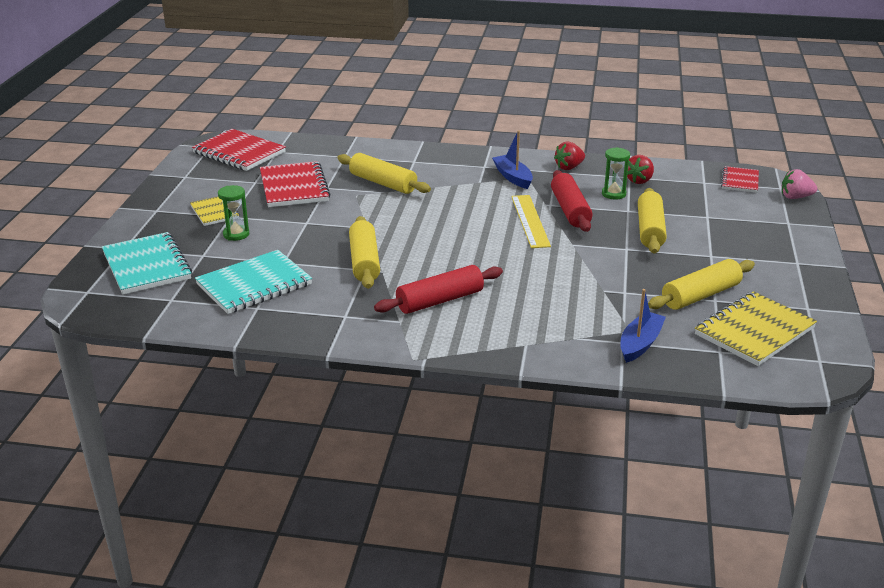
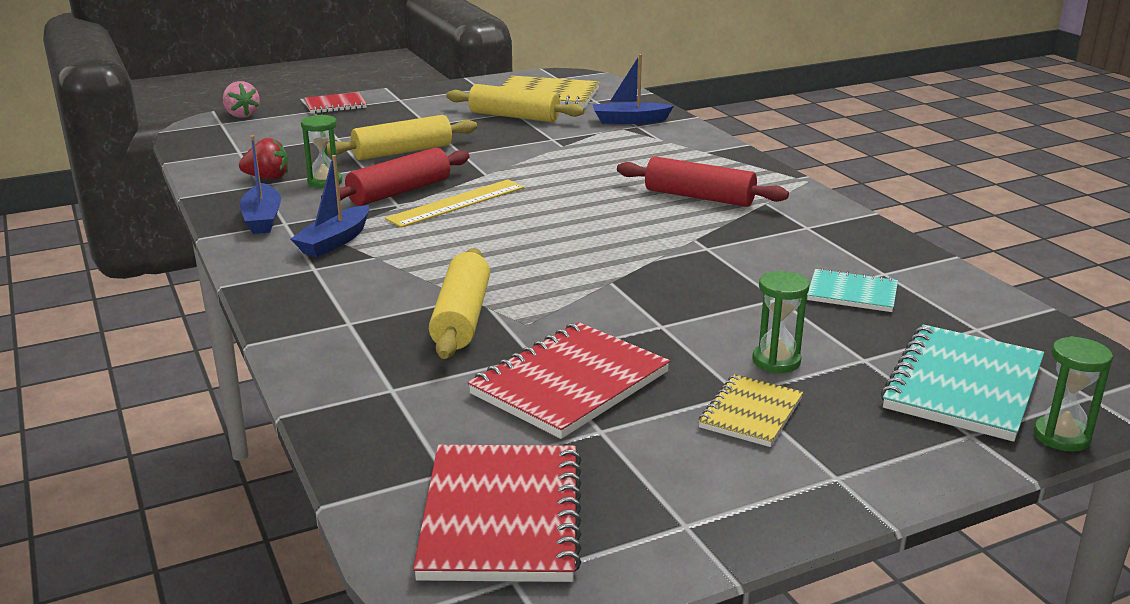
camera: 125 degrees left, 5 degrees down
(86, 266) = (1061, 437): none -> green hourglass
(254, 285) = (852, 293): turquoise notebook -> turquoise notebook, size x0.58
(364, 261) = (692, 254): yellow rolling pin -> none
(569, 167) = (262, 219): red strawberry -> blue boat
(740, 181) = (219, 139): red notebook -> red notebook (335, 105)

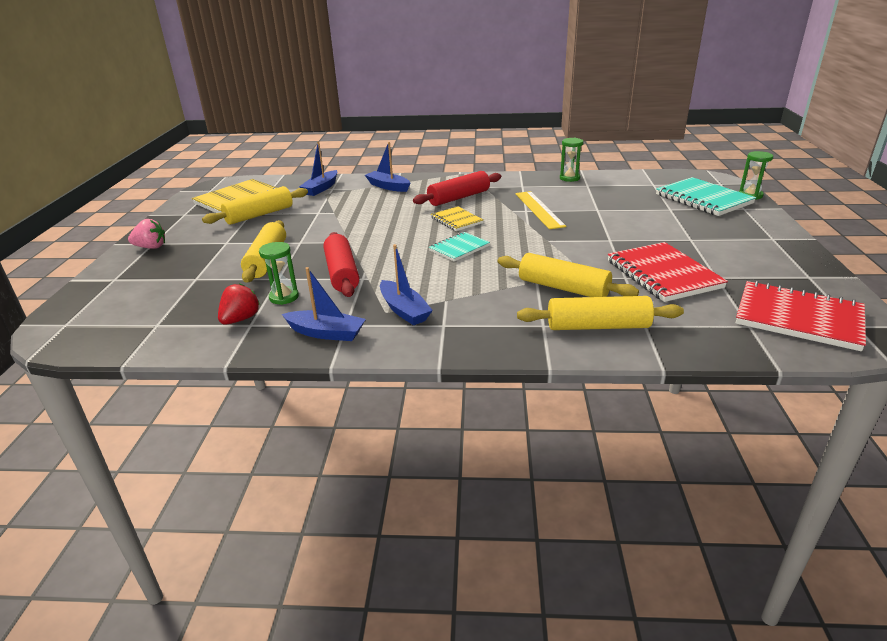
camera: 60 degrees left, 5 degrees up
(242, 115) = (64, 311): pink strawberry -> pink strawberry (151, 247)
(335, 105) = (119, 268): red notebook -> none
(368, 357) = (597, 326): none -> yellow rolling pin
(456, 203) = (386, 259): yellow ruler -> yellow ruler (539, 209)
(683, 150) = (388, 187): none -> blue boat
(751, 413) = (712, 241): yellow notebook -> yellow notebook (456, 220)
(776, 361) = (663, 225): green hourglass -> green hourglass (569, 178)
(852, 293) = (604, 195): turquoise notebook -> turquoise notebook (459, 248)

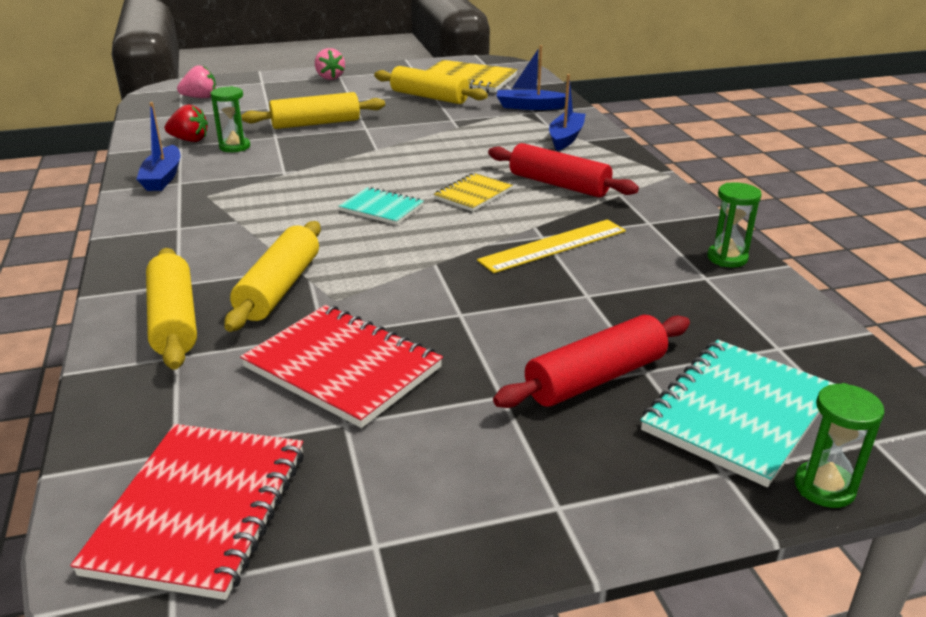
camera: 70 degrees right, 0 degrees up
(116, 312) = (200, 98): none -> pink strawberry
(342, 273) = (292, 160): red rolling pin -> red rolling pin (595, 378)
(404, 310) = (211, 203): blue boat -> none
(663, 274) = (342, 368): red notebook -> red notebook turned 75 degrees clockwise

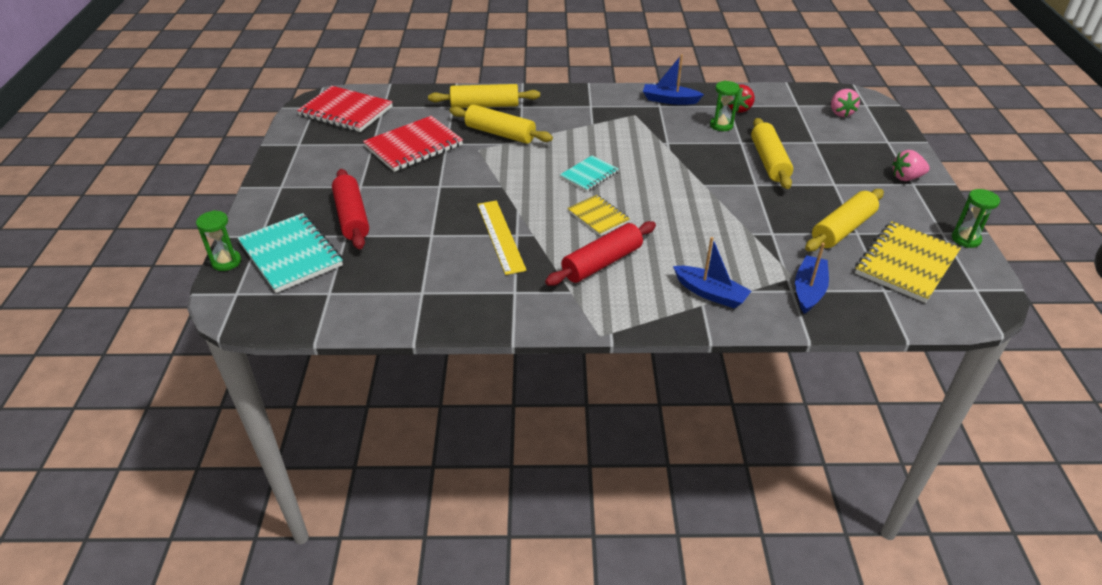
camera: 105 degrees right, 10 degrees up
(727, 258) = (440, 313): green hourglass -> green hourglass (965, 239)

